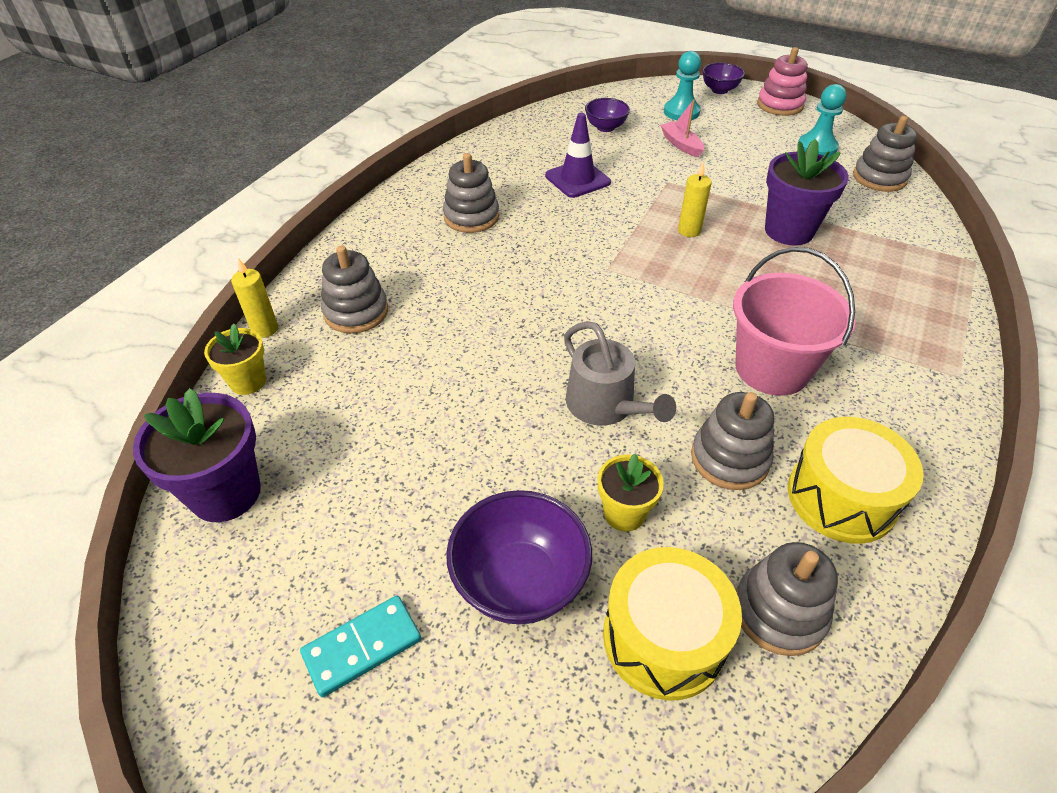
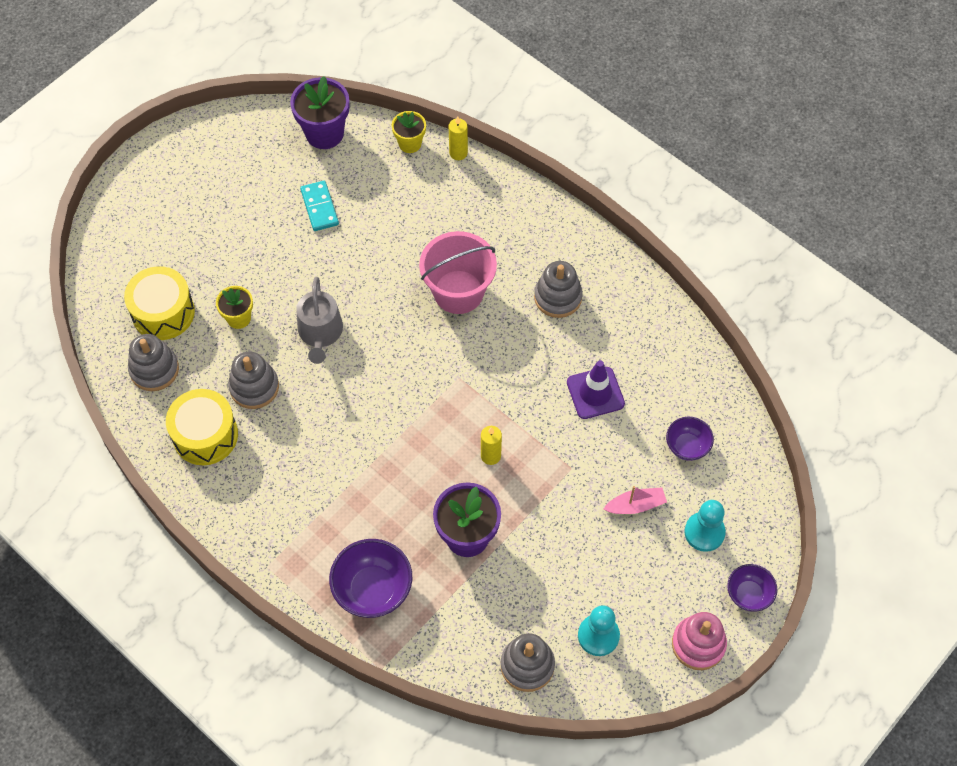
camera: 105 degrees right, 15 degrees up
(356, 312) = (459, 206): grey stacking toy -> none
(362, 647) = (210, 187): turquoise domino -> turquoise domino (319, 207)
(520, 582) = (218, 258): purple bowl -> purple bowl (373, 590)
(605, 406) = (320, 333): grey watering can -> grey watering can turned 75 degrees counterclockwise
(772, 368) = (317, 446): pink bucket -> pink bucket (458, 292)

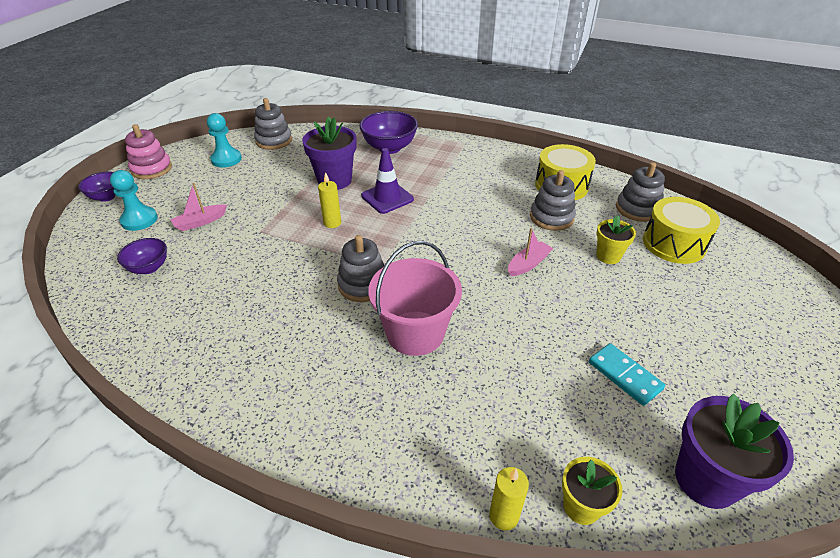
camera: 160 degrees right, 20 degrees down
(320, 333) = (528, 264): grey watering can -> pink boat
(558, 297) = (300, 358): grey stacking toy -> grey stacking toy (363, 284)
(595, 393) = (244, 285): purple traffic cone -> purple traffic cone (387, 198)

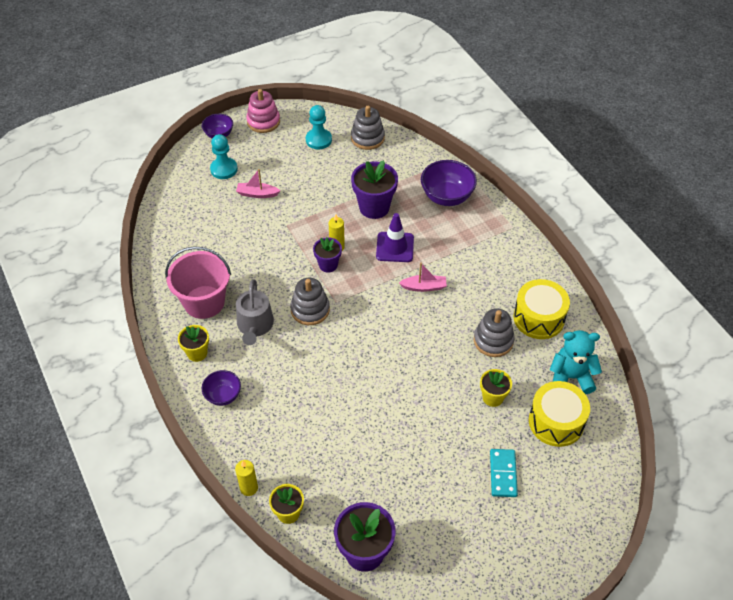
camera: 40 degrees right, 10 degrees up
(149, 268) = (203, 215): purple bowl -> purple bowl (223, 396)
(272, 404) = (197, 353): none -> yellow flower pot
(317, 333) = (255, 326): none -> grey watering can
(339, 240) = (328, 265): none -> purple flower pot
(415, 333) = (307, 364): pink bucket -> pink bucket (204, 302)
(528, 264) = (429, 365): pink boat -> pink boat (424, 287)
(624, 375) = (395, 475): turquoise domino -> turquoise domino (503, 474)
(637, 209) = (571, 377): grey stacking toy -> turquoise teddy bear

